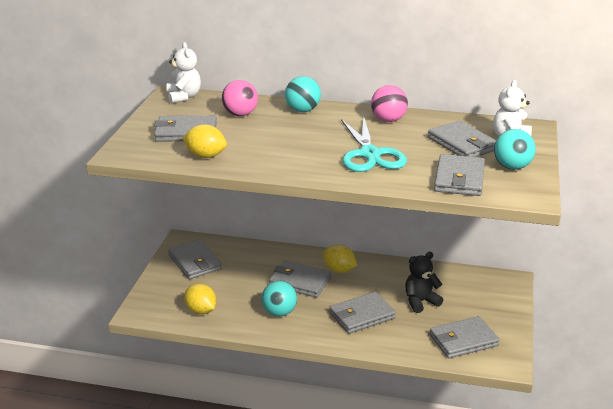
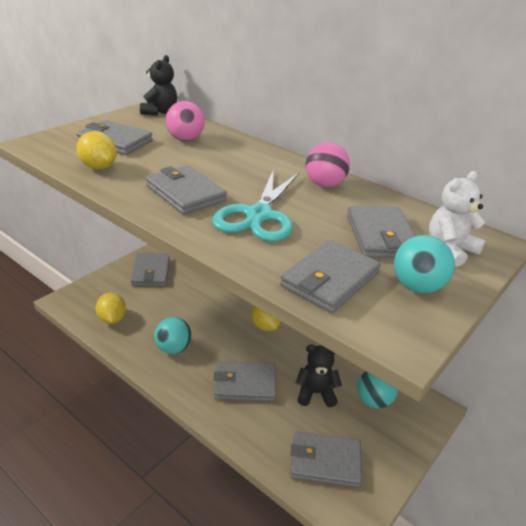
camera: 25 degrees right, 5 degrees up
(184, 97) = (160, 112): white teddy bear -> black teddy bear
(300, 282) = (219, 324): grey wallet -> grey wallet (185, 193)
(303, 110) = (248, 151): turquoise ball -> turquoise ball (373, 401)

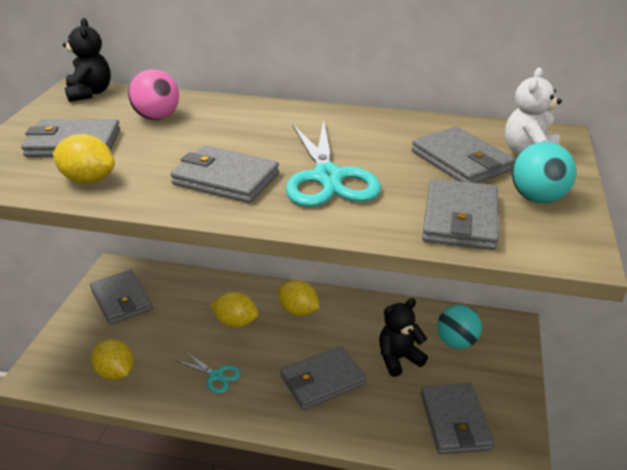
camera: 25 degrees left, 0 degrees up
(173, 348) = (216, 376): turquoise ball -> turquoise scissors
(214, 317) = (235, 322): none -> yellow lemon
(324, 184) = (357, 125): pink ball -> none
(325, 462) = (455, 421): grey wallet -> grey wallet turned 75 degrees counterclockwise

